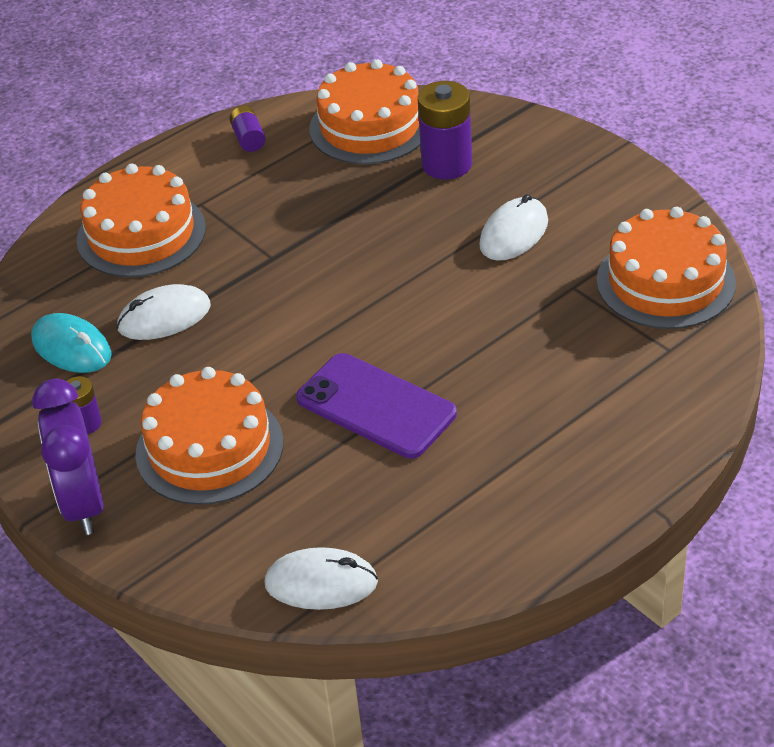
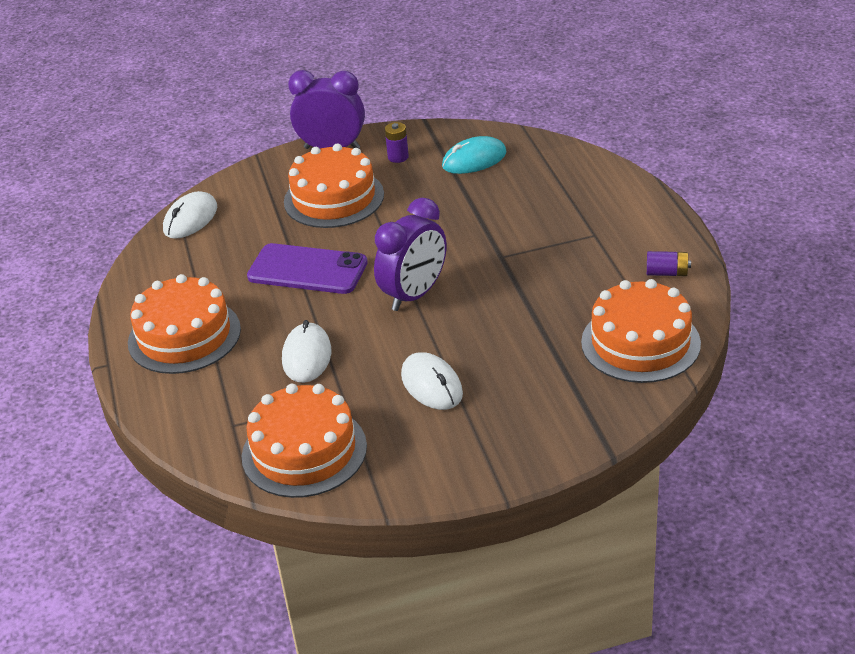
camera: 115 degrees right, 5 degrees down
(141, 234) = (576, 203): orange cake -> orange cake (184, 336)
(164, 317) = (473, 199): white mouse -> white mouse (307, 356)
(376, 298) = (414, 295): none -> purple clock
(376, 406) = (307, 270): purple phone -> purple phone turned 45 degrees clockwise
(447, 164) = (552, 373): purple battery -> none

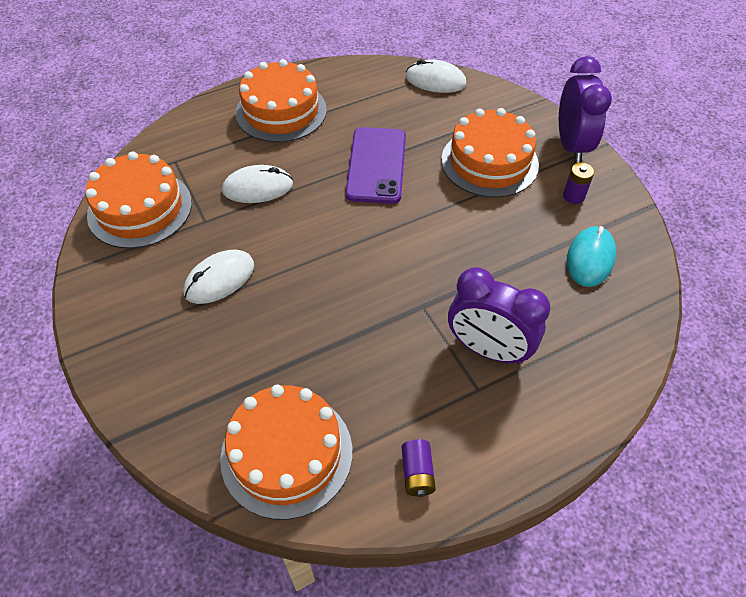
camera: 75 degrees right, 15 degrees up
(414, 295) = (349, 245): purple clock -> purple clock (488, 349)
(474, 160) = (590, 258): turquoise mouse -> turquoise mouse turned 60 degrees clockwise

